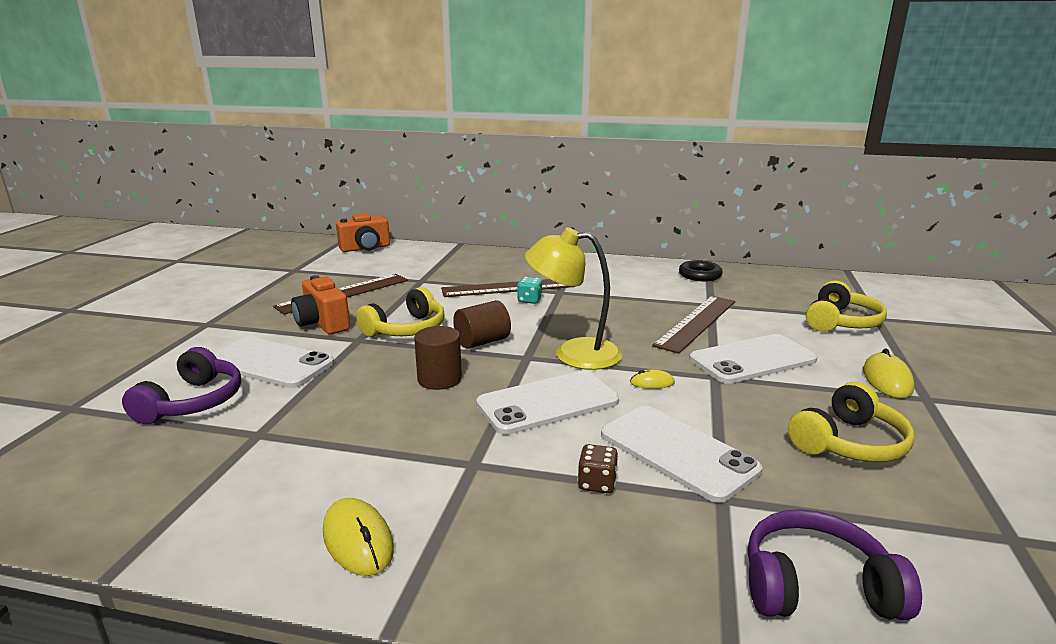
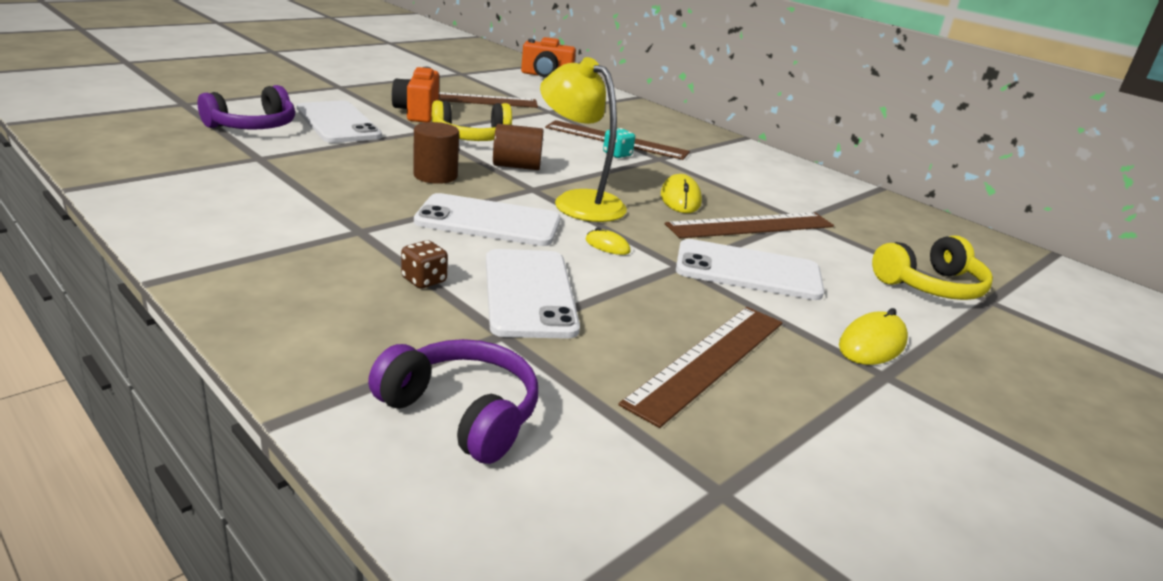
camera: 30 degrees right, 5 degrees up
(358, 540) = (214, 234): yellow mouse -> yellow mouse (680, 199)
(699, 275) = (842, 195): black ring -> none
(849, 443) = (708, 361): yellow headphones -> brown ruler

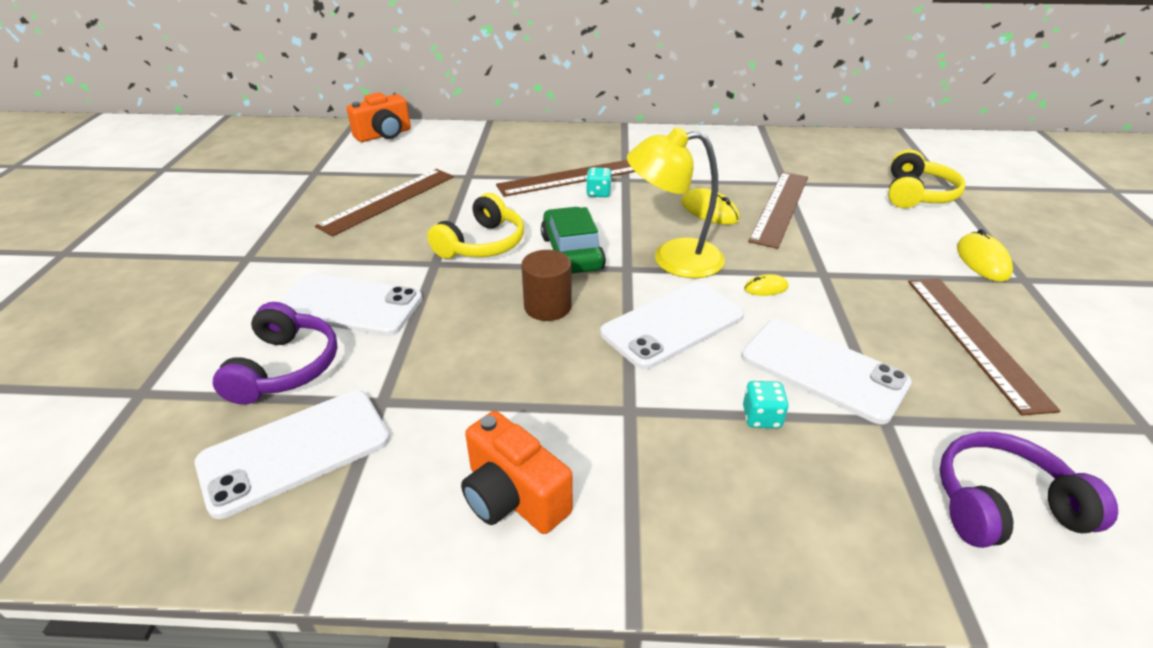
camera: 40 degrees left, 10 degrees up
(417, 113) = (383, 245): orange camera -> orange camera (513, 497)
(424, 280) = (761, 417): brown dice -> turquoise dice
(516, 166) = (571, 253): brown cylinder -> green car
(748, 271) = (851, 249): white phone -> white phone (295, 451)

